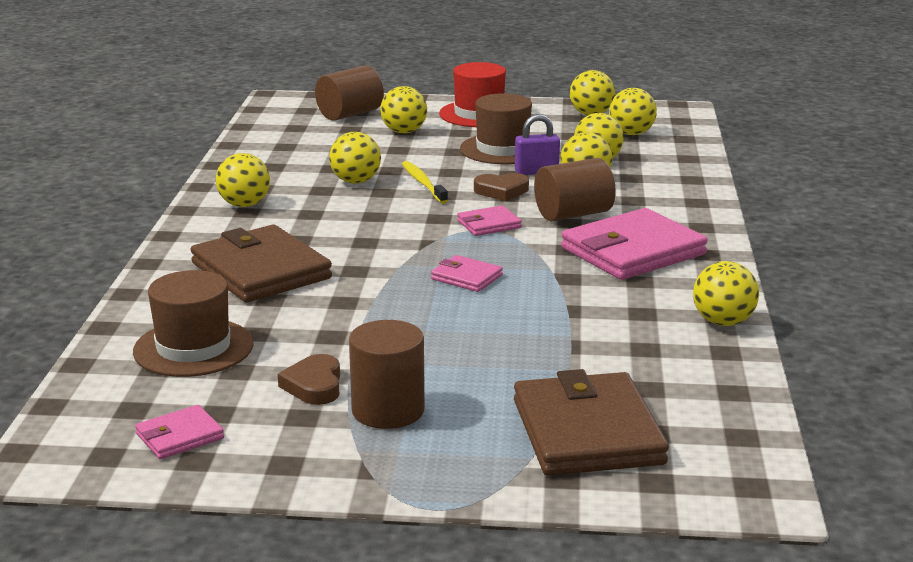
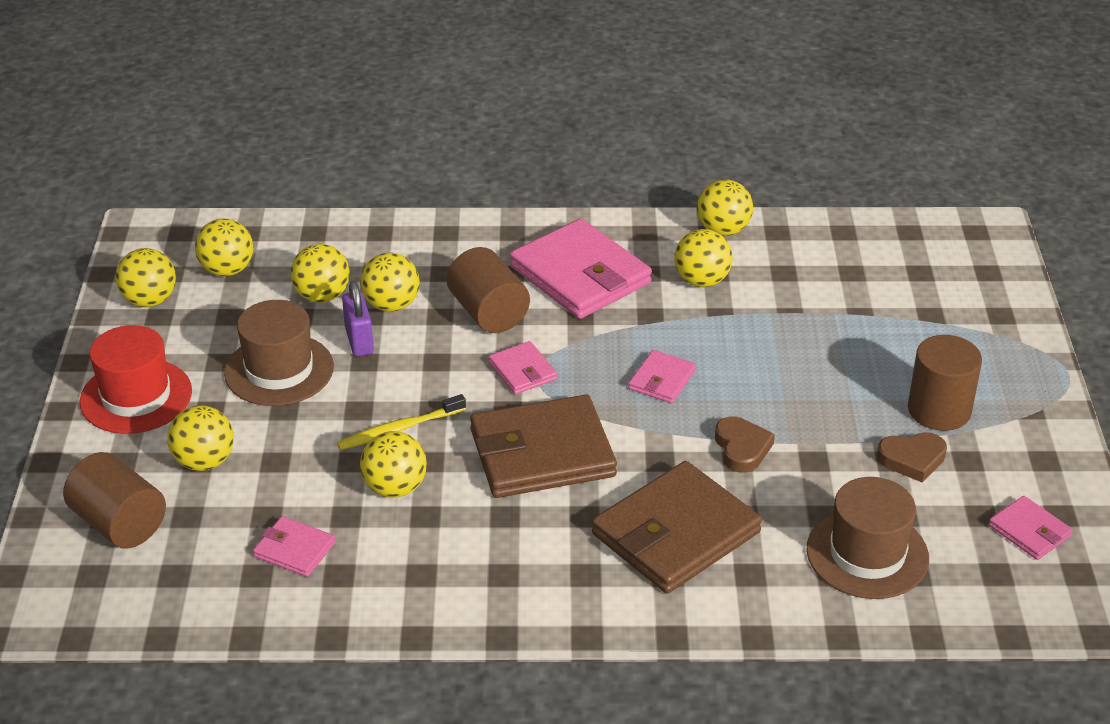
camera: 95 degrees left, 15 degrees up
(244, 205) = (481, 580): yellow ball -> yellow ball (701, 281)
(303, 155) = (294, 550): none -> pink wallet
(501, 191) = (422, 366): brown heart -> brown heart (742, 448)
(587, 432) = (932, 303): brown wallet -> brown wallet (542, 453)

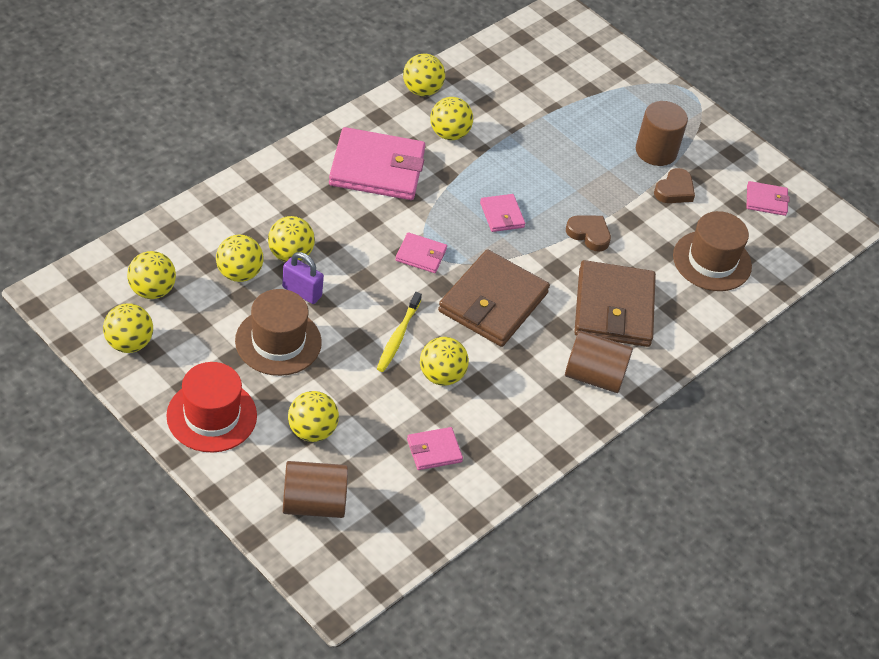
camera: 50 degrees left, 10 degrees up
(488, 313) = (355, 226): brown cylinder -> brown cylinder (594, 376)

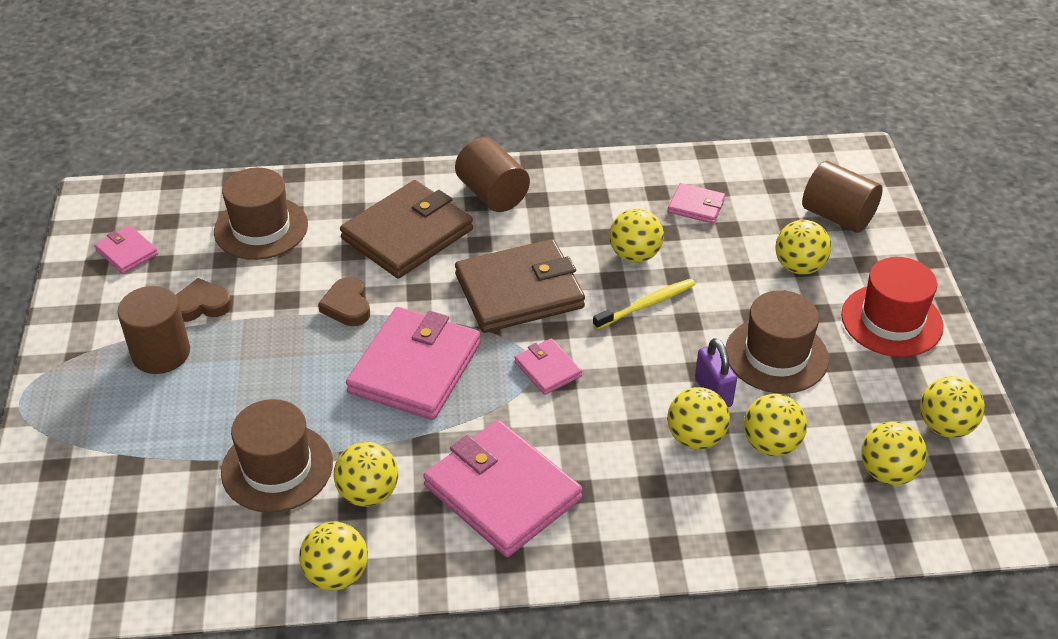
camera: 135 degrees left, 5 degrees down
(502, 215) = (415, 368): pink wallet -> pink wallet, size x2.08
(512, 123) = (277, 468): none -> brown hat

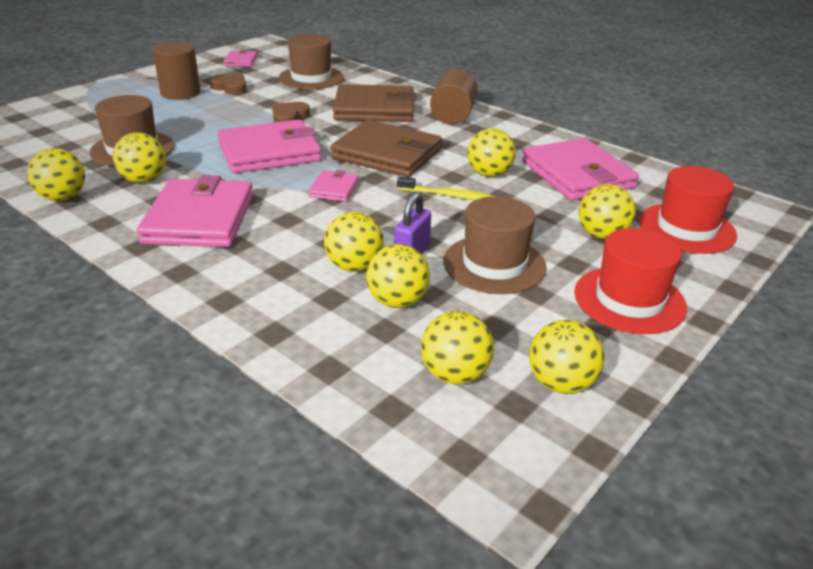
camera: 45 degrees right, 10 degrees down
(696, 206) = (577, 175): pink wallet -> pink wallet, size x2.08
(837, 216) = (686, 228): brown cylinder -> red hat

